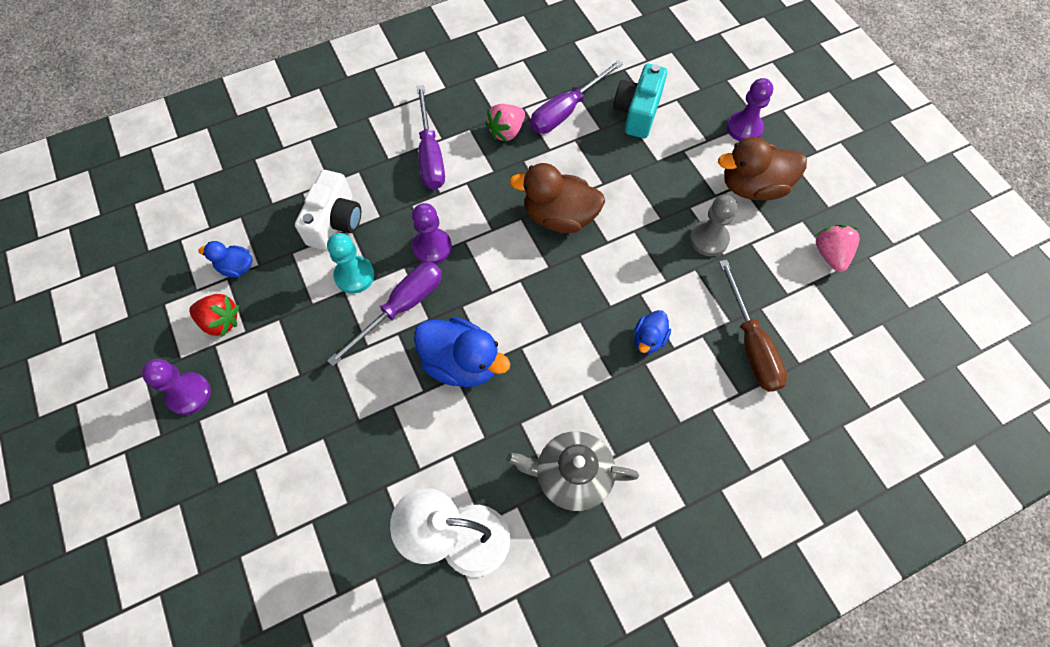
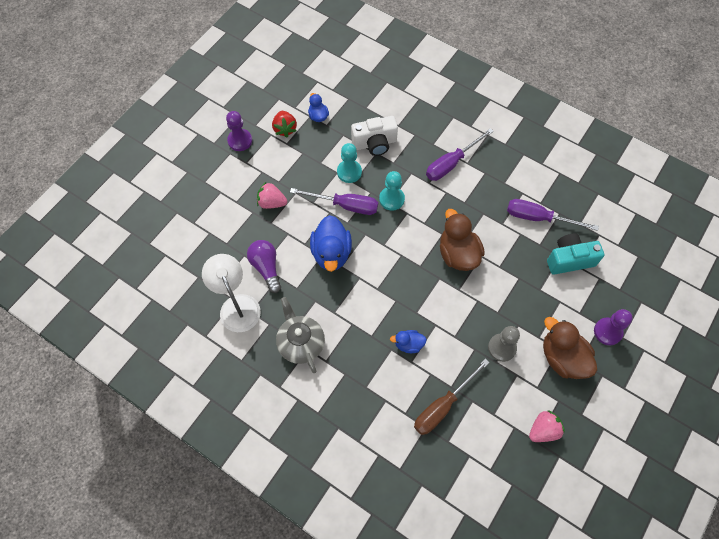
camera: 60 degrees right, 0 degrees up
(426, 464) = (266, 268): none -> purple light bulb
(432, 247) = (391, 199): purple pawn -> turquoise pawn
(506, 132) = (497, 193): pink strawberry -> pink strawberry (272, 203)

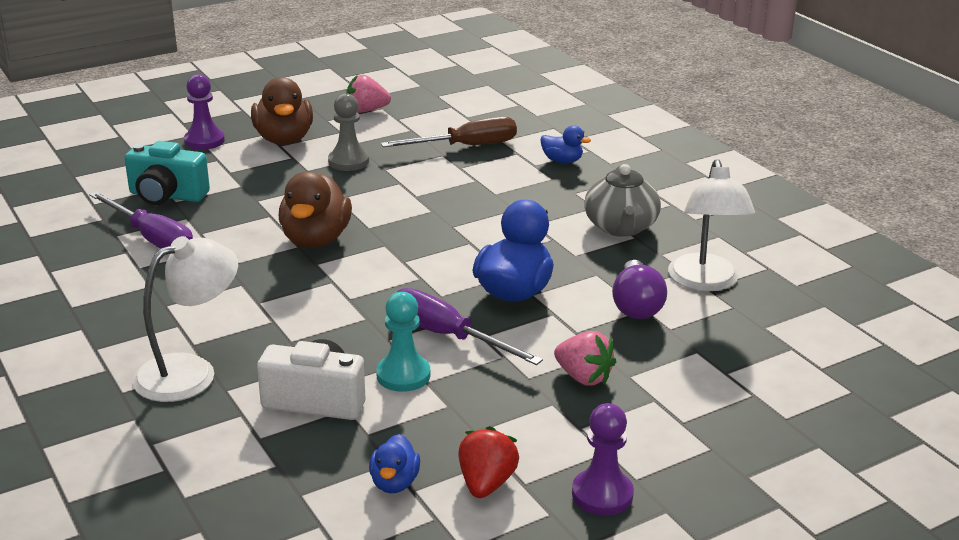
camera: 155 degrees left, 35 degrees down
(391, 199) = (358, 320): turquoise pawn -> none
(408, 344) = (468, 191): blue duck -> blue duck (562, 161)
(436, 138) = (190, 372): none -> white lamp
(451, 163) = (206, 332): purple screwdriver -> none

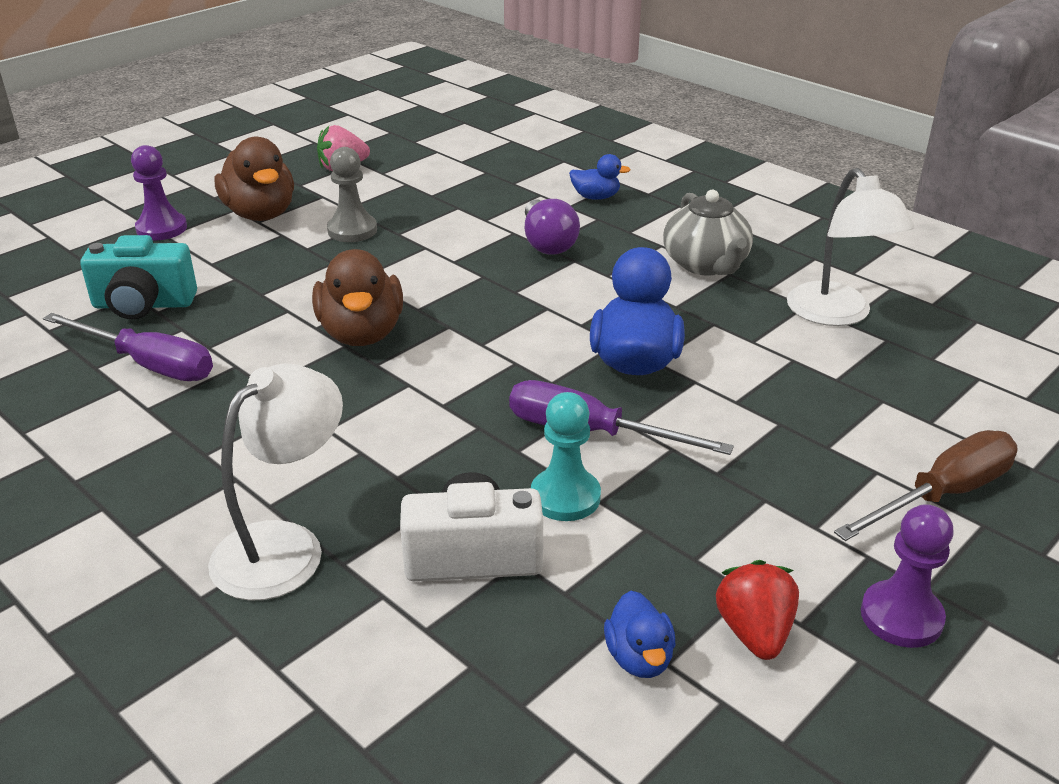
camera: 15 degrees left, 5 degrees up
(466, 146) = (479, 195): brown screwdriver -> brown screwdriver (942, 495)
(583, 377) = (780, 458): pink strawberry -> none
(636, 305) = (781, 355): purple light bulb -> purple light bulb (547, 243)

